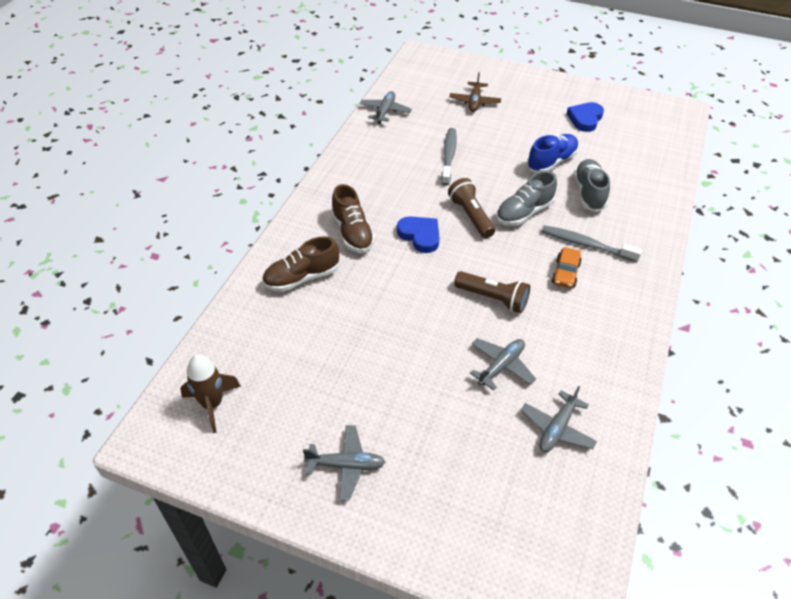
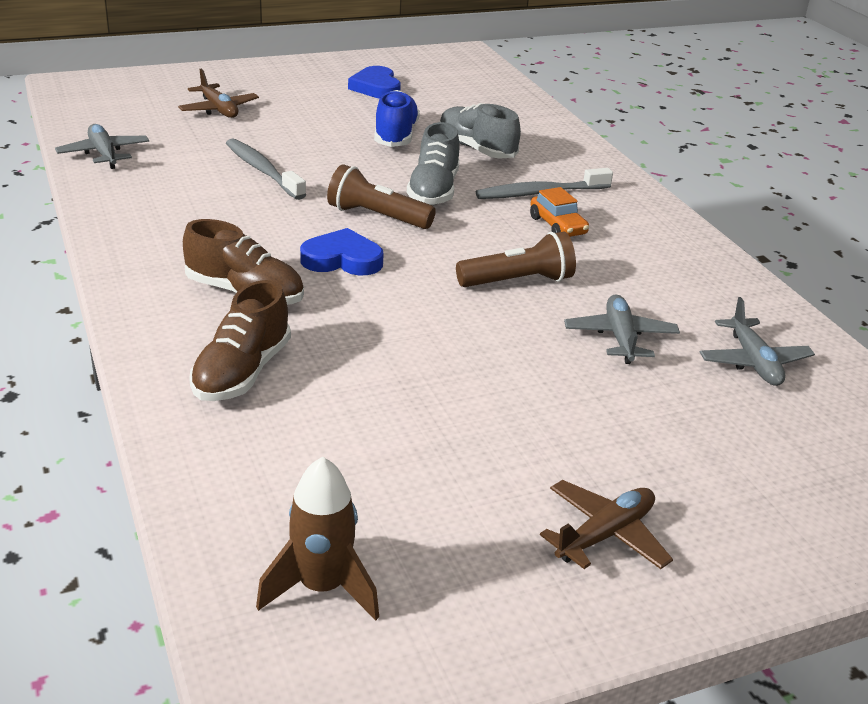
camera: 45 degrees left, 15 degrees down
(346, 465) = (605, 535): grey plane -> brown plane

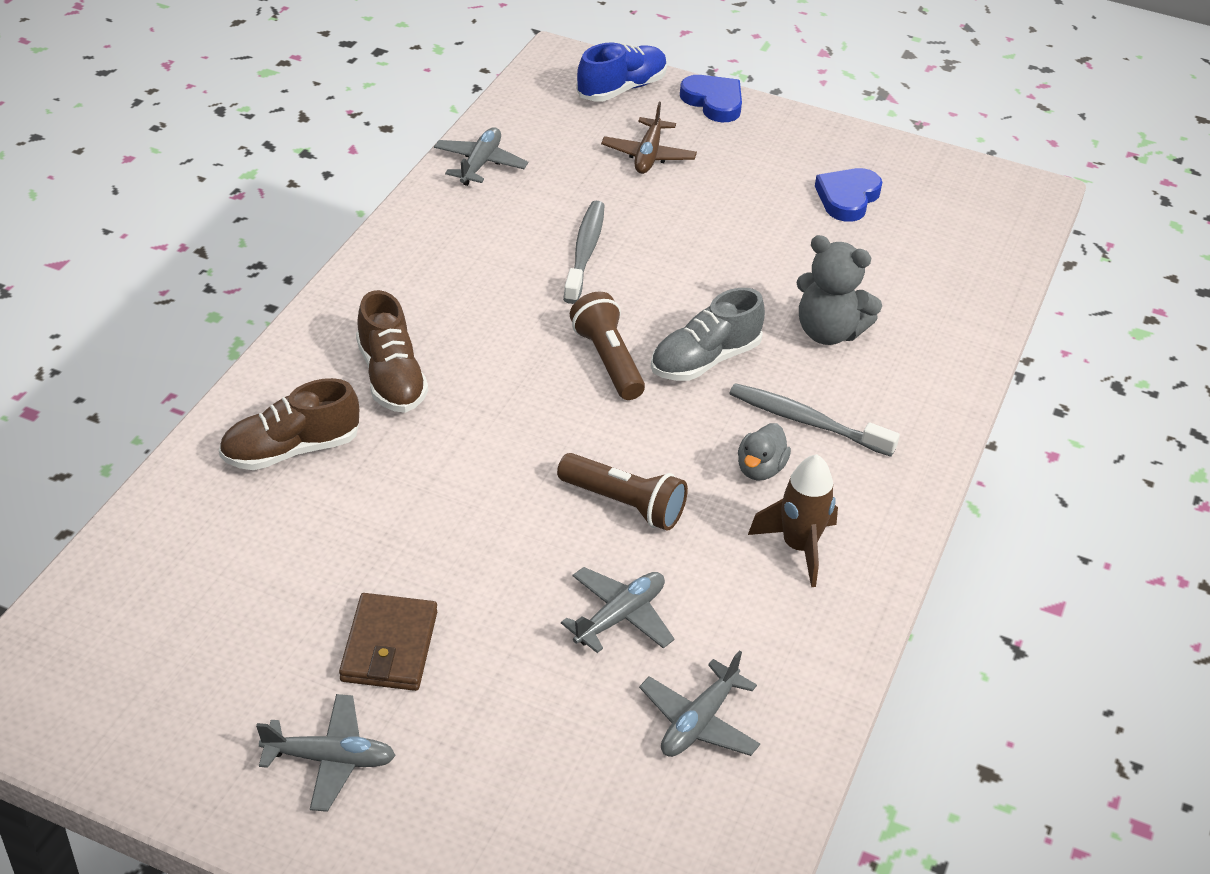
camera: 45 degrees right, 10 degrees up
(322, 588) = (112, 650): brown rocket -> brown rocket (798, 547)
(342, 259) = (511, 389): blue heart -> blue heart (713, 102)
(395, 136) = (771, 273): blue shoe -> blue shoe (621, 89)
(476, 149) = (828, 332): grey shoe -> grey teddy bear
(520, 442) = (389, 646): none -> brown wallet
(557, 226) = (760, 469): orange car -> grey duck
(605, 535) = (330, 759): brown plane -> grey plane

